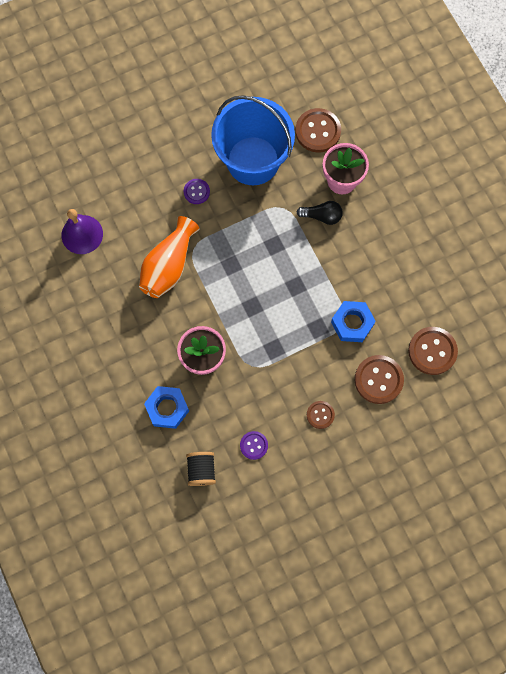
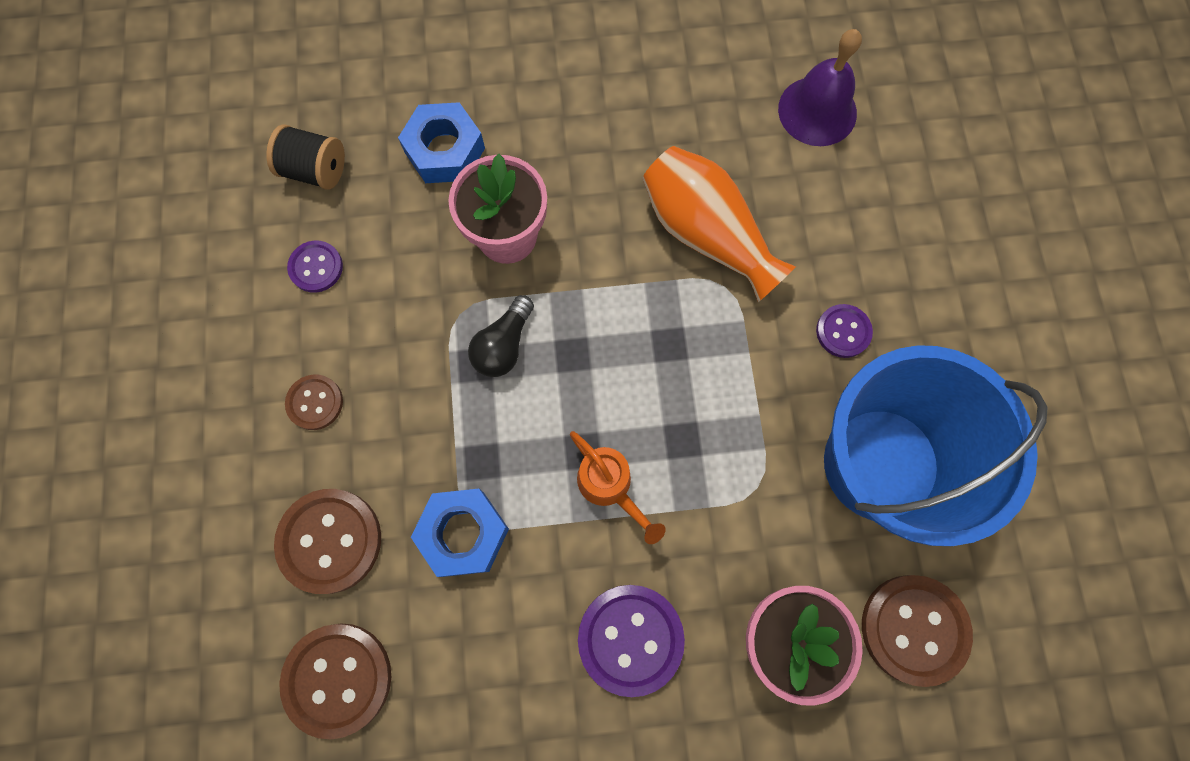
camera: 110 degrees right, 0 degrees up
(307, 269) = (610, 487): none -> orange watering can
(322, 216) = (713, 561): black light bulb -> black light bulb (503, 345)
(367, 239) = (630, 639): none -> purple button

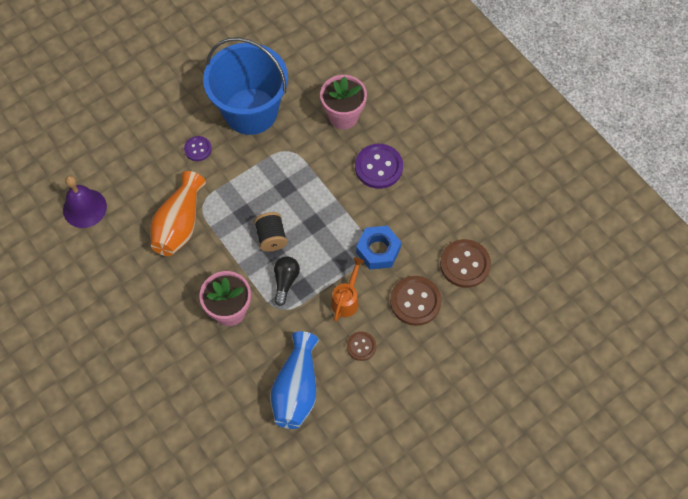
camera: 120 degrees left, 10 degrees down
(315, 170) = (245, 424): black spool -> black spool (271, 237)
(316, 267) = (296, 389): purple button -> blue vase
(445, 150) = (199, 367): blue nut -> none
(503, 345) = (285, 281): black light bulb -> black light bulb turned 75 degrees counterclockwise
(610, 487) = (322, 205): orange watering can -> orange watering can (346, 299)
(914, 629) = (311, 74): brown button -> none

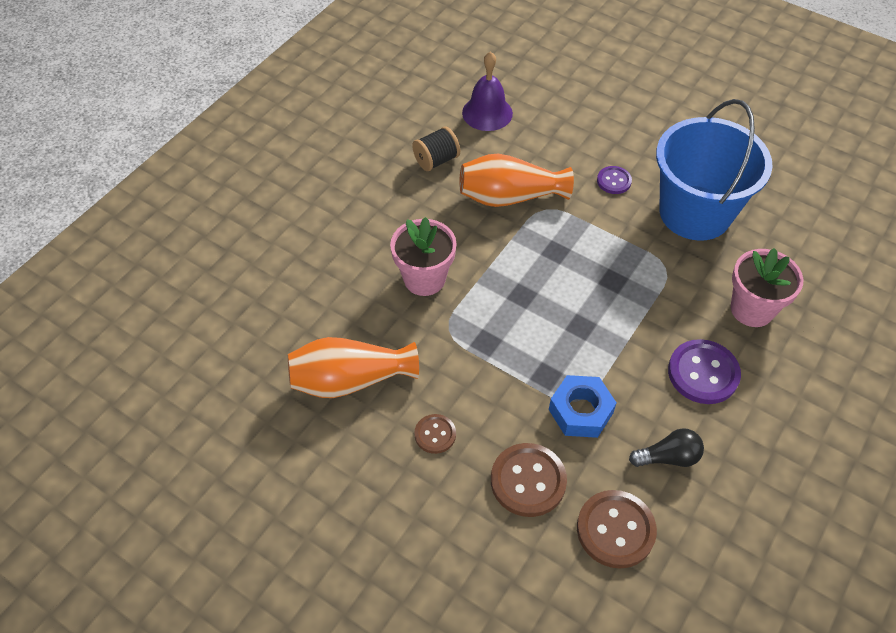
camera: 70 degrees right, 10 degrees down
(271, 237) = (538, 288): black spool -> black spool (436, 160)
(285, 281) = (487, 322): black light bulb -> black light bulb (668, 457)
(296, 389) = (350, 380): blue vase -> orange vase
(346, 299) = (493, 396): orange watering can -> none

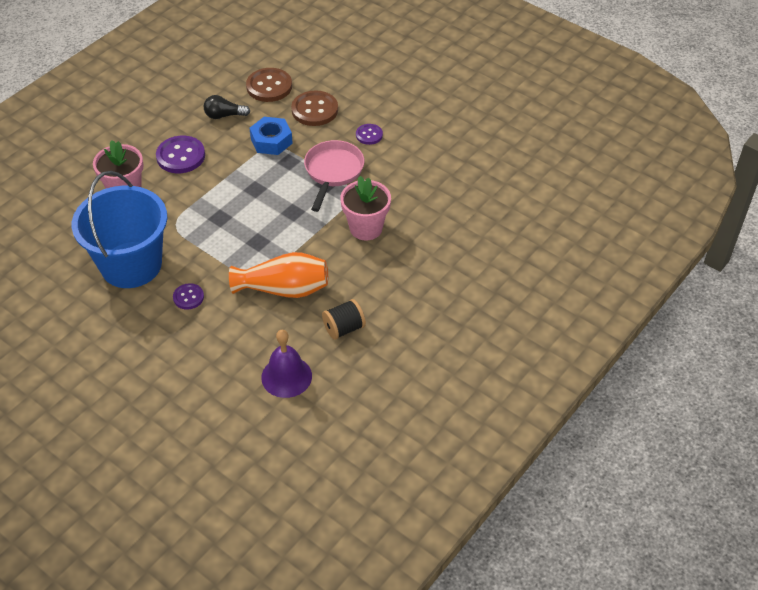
camera: 175 degrees left, 5 degrees down
(350, 380) = (424, 167): orange vase -> none
(435, 434) = (369, 135): brown button -> purple button
(479, 362) = (333, 172): none -> pink pan

